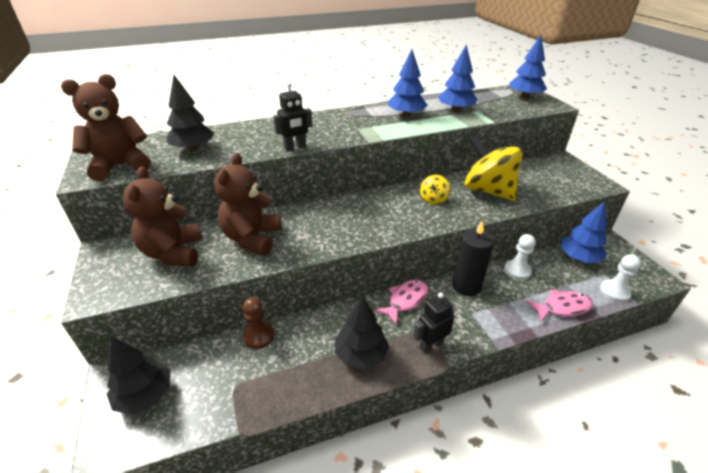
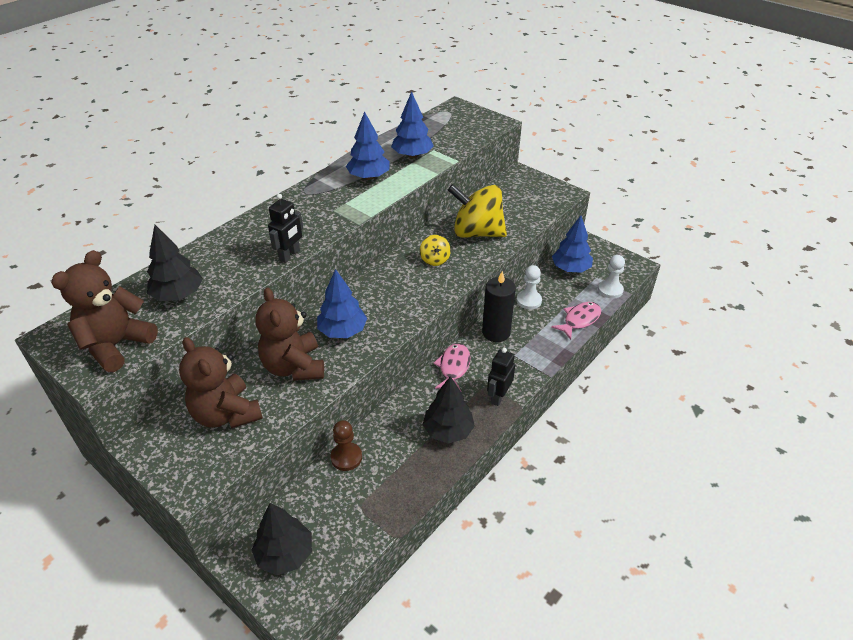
camera: 30 degrees left, 5 degrees up
(524, 97) = (465, 117): blue tree -> blue tree (342, 331)

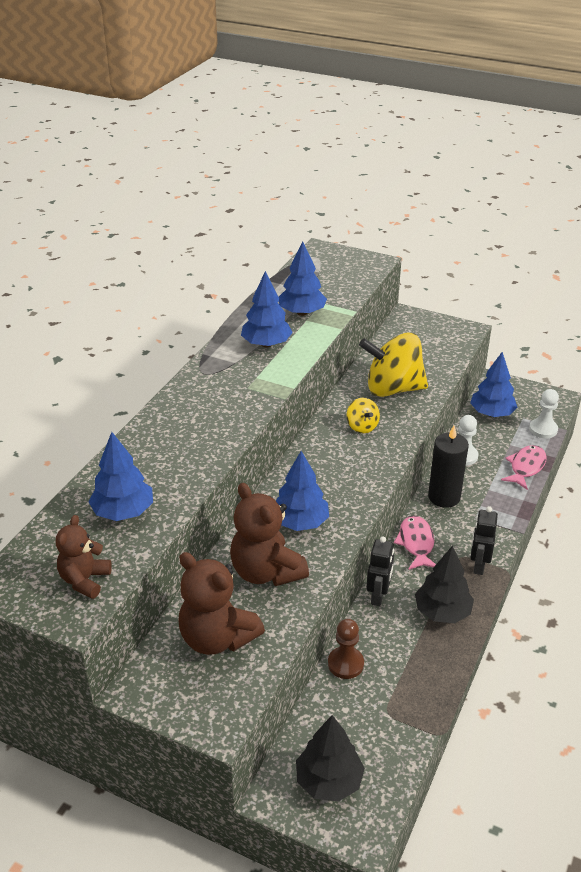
camera: 15 degrees left, 5 degrees down
(116, 345) = (85, 580): brown teddy bear -> brown teddy bear, size x0.61
(178, 295) = (123, 512): black tree -> blue tree
(290, 255) = (227, 446): black robot -> black robot (378, 596)

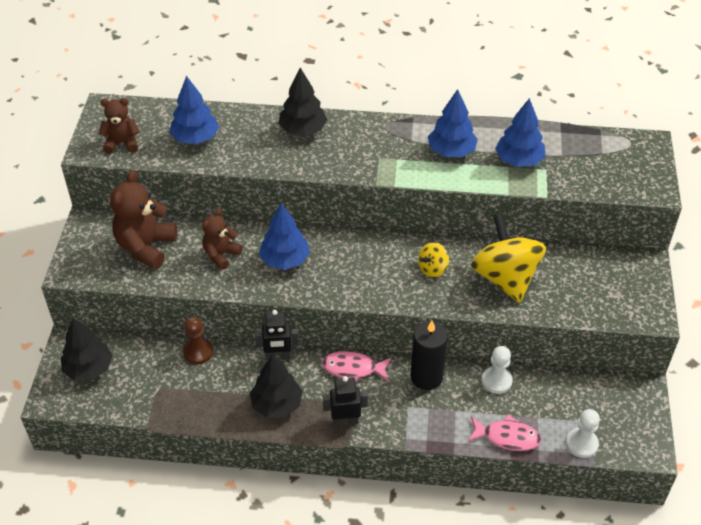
camera: 70 degrees right, 10 degrees up
(169, 427) = (303, 130): none -> black tree
(266, 572) = (221, 255): brown teddy bear -> brown teddy bear, size x0.61
(416, 543) = (353, 369): pink fish -> pink fish turned 150 degrees counterclockwise
(492, 413) = (582, 393): blue tree -> none

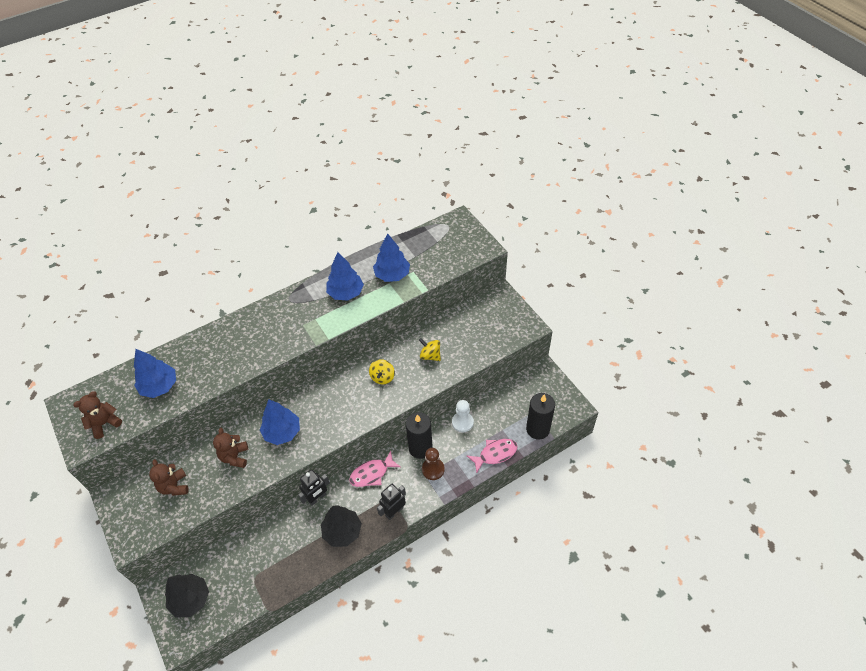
camera: 35 degrees left, 5 degrees up
(146, 247) = (174, 486): brown teddy bear -> brown teddy bear, size x0.61
(198, 352) = (260, 532): brown pawn -> brown pawn (433, 469)
(303, 130) = (234, 334): black tree -> none
(505, 278) = (430, 355): yellow spinning top -> yellow spinning top, size x0.47
(581, 444) = (537, 429): white pawn -> black candle

